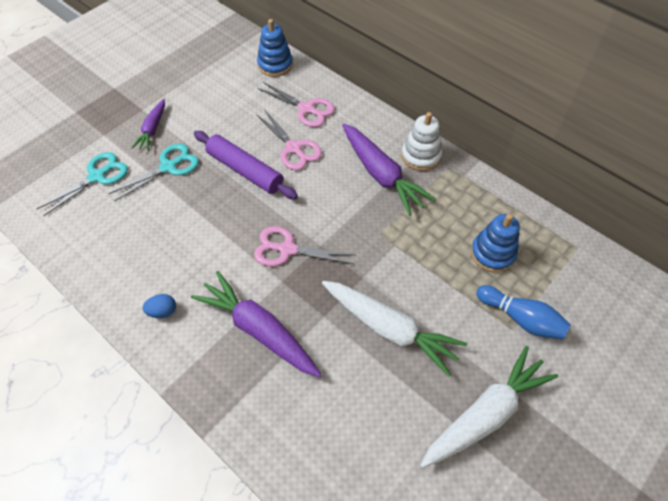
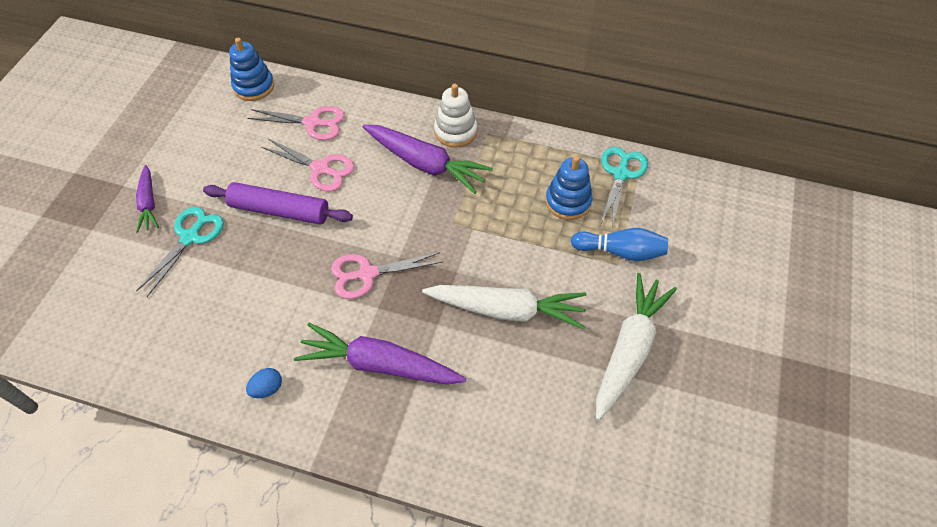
camera: 25 degrees left, 0 degrees up
(97, 176) = (110, 278): turquoise scissors -> turquoise scissors (621, 174)

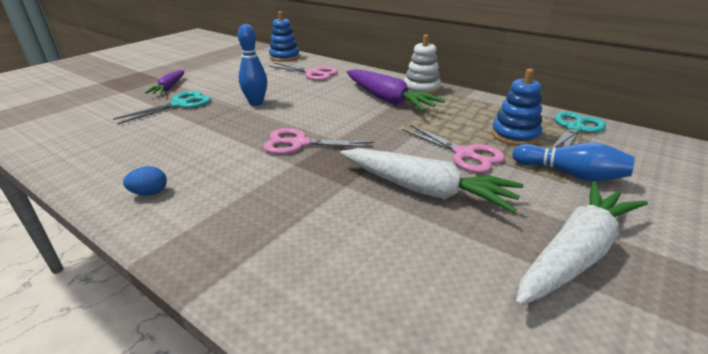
camera: 20 degrees right, 25 degrees down
(280, 210) = (256, 103): purple rolling pin -> blue bowling pin
(320, 169) = (303, 91): pink scissors -> pink scissors (464, 154)
(379, 364) = (268, 200): purple carrot -> none

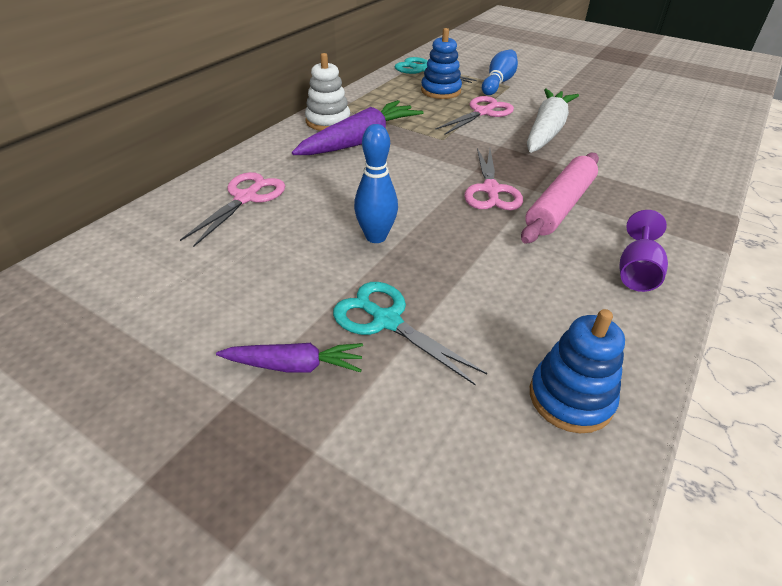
camera: 95 degrees left, 10 degrees up
(149, 193) = (636, 271): blue egg -> purple goblet
(261, 172) = (560, 206): none -> pink rolling pin
(284, 57) = (133, 237): blue stacking toy -> blue stacking toy (570, 398)
(575, 253) = (588, 95): white carrot -> none

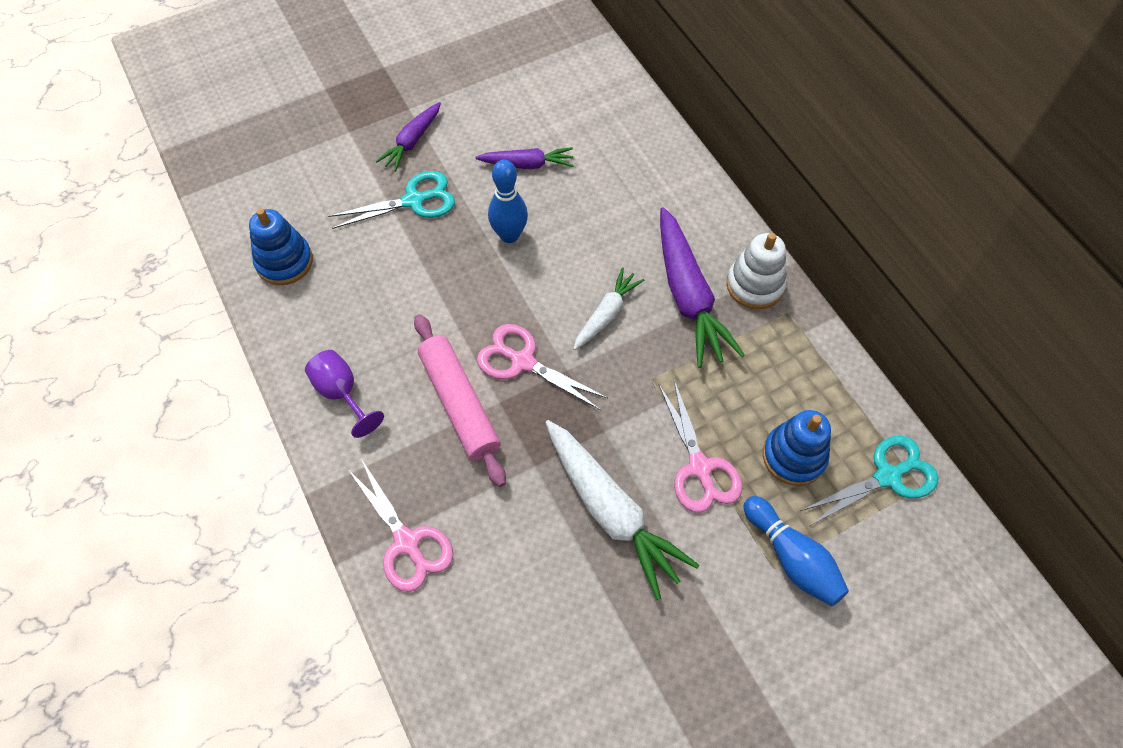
camera: 120 degrees right, 20 degrees up
(246, 198) = (624, 168): pink scissors -> pink scissors (407, 542)
(275, 256) = (527, 164): none -> purple carrot
(409, 167) = (606, 314): none -> white carrot

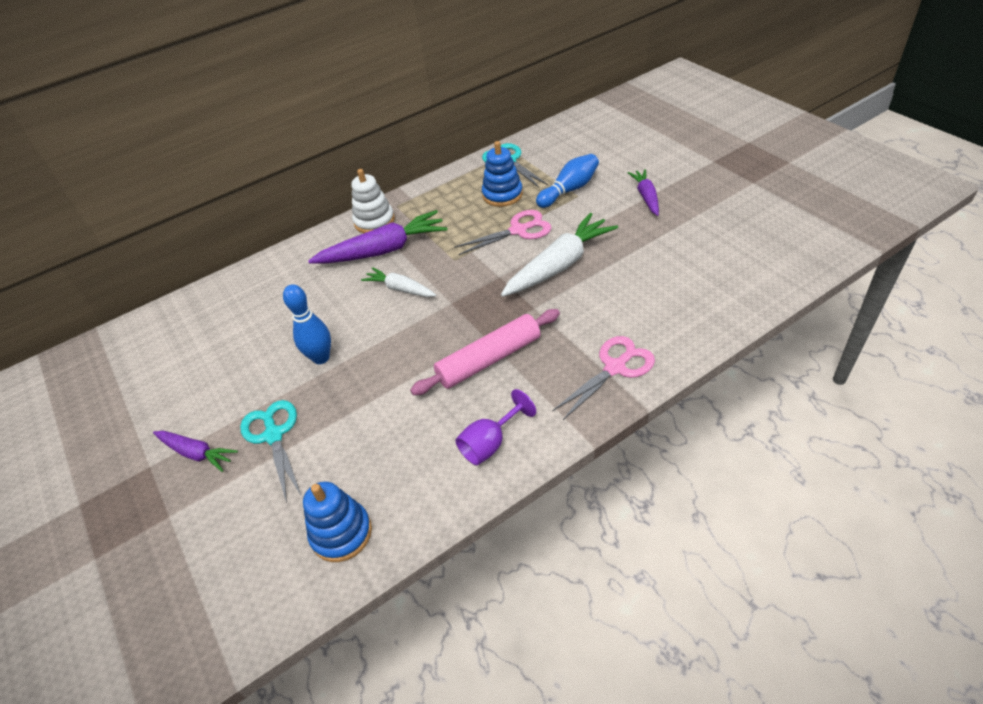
camera: 90 degrees left, 15 degrees down
(522, 362) = (446, 328): pink scissors -> none
(527, 164) = (243, 359): purple carrot -> purple carrot (646, 197)

